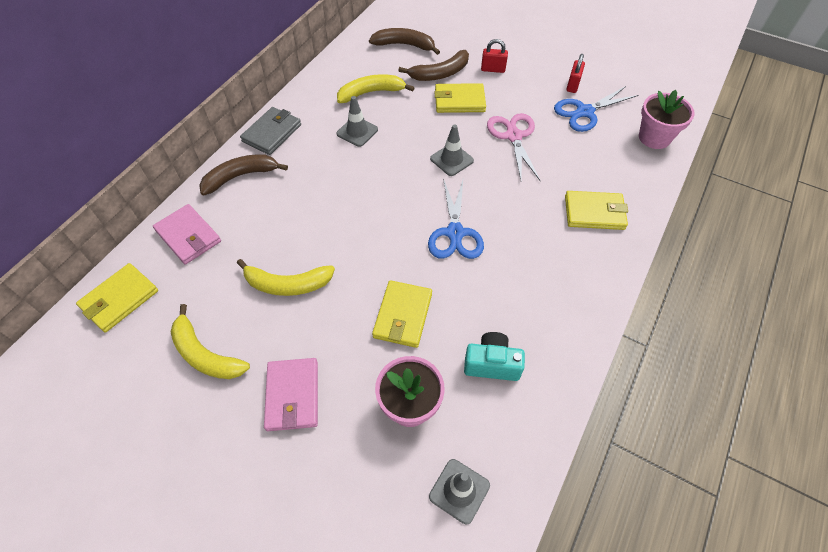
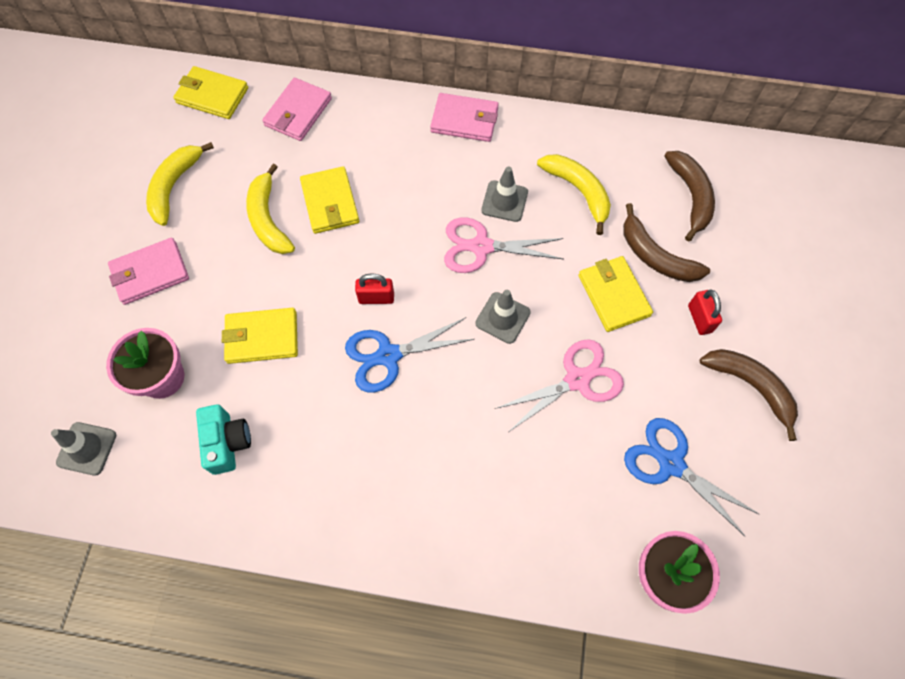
camera: 70 degrees right, 10 degrees up
(240, 176) = (390, 120): brown banana -> brown banana (750, 386)
(272, 133) = (464, 120): grey wallet -> pink wallet
(388, 155) = (481, 247): none -> pink scissors
(573, 85) = (722, 435): red padlock -> red padlock (376, 298)
(594, 212) = (481, 513): yellow wallet -> yellow wallet (330, 202)

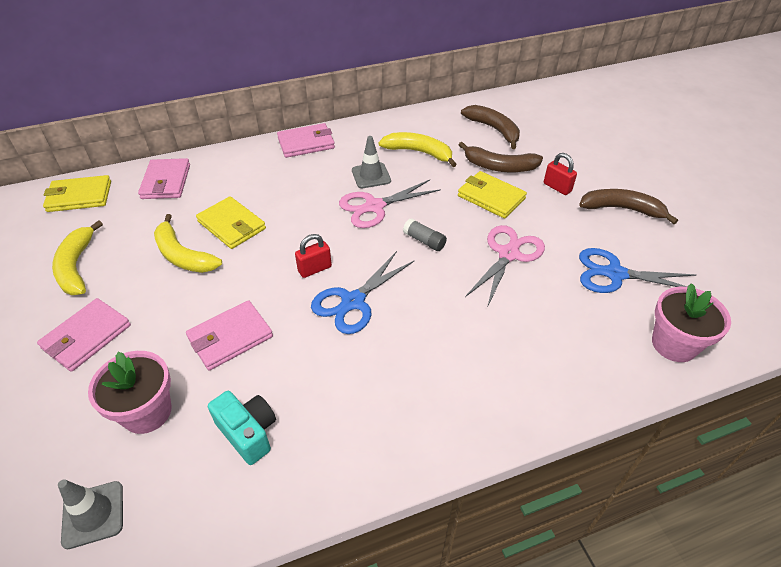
camera: 30 degrees left, 20 degrees down
(262, 337) = (230, 337): yellow wallet -> pink wallet
(502, 318) = (424, 241): grey traffic cone -> grey glue stick

